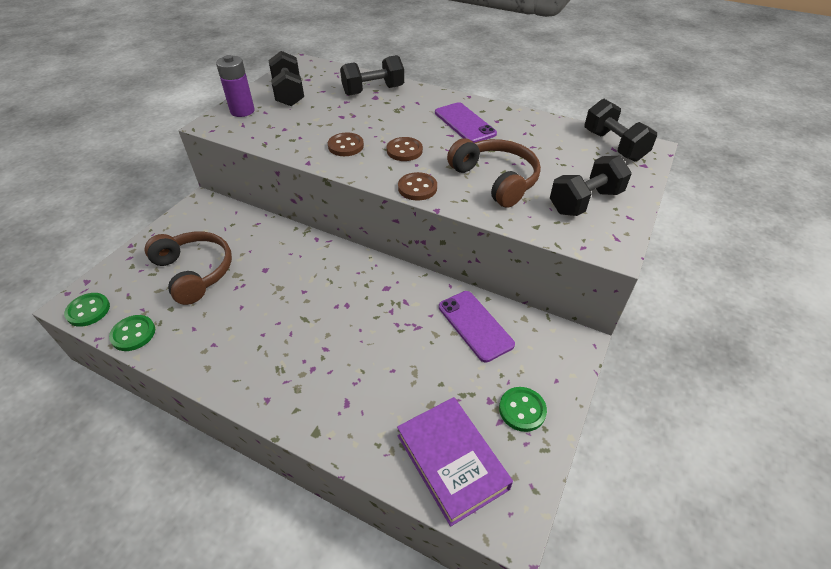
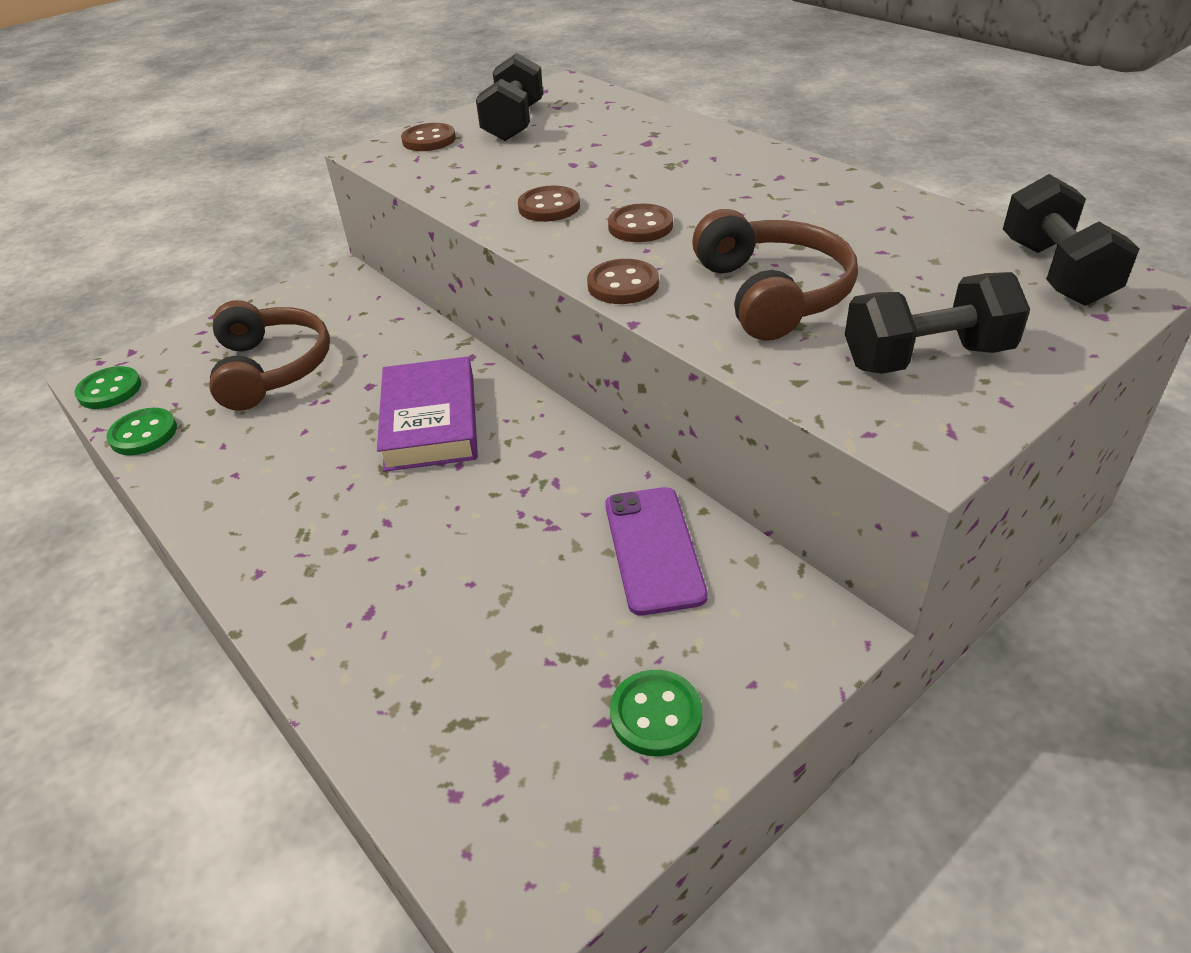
camera: 25 degrees right, 5 degrees down
(242, 111) = (429, 140): purple battery -> brown button
(373, 91) = (650, 133): black dumbbell -> none
(451, 461) = (479, 760): purple book -> purple book (430, 422)
(464, 123) = (776, 198): purple phone -> none

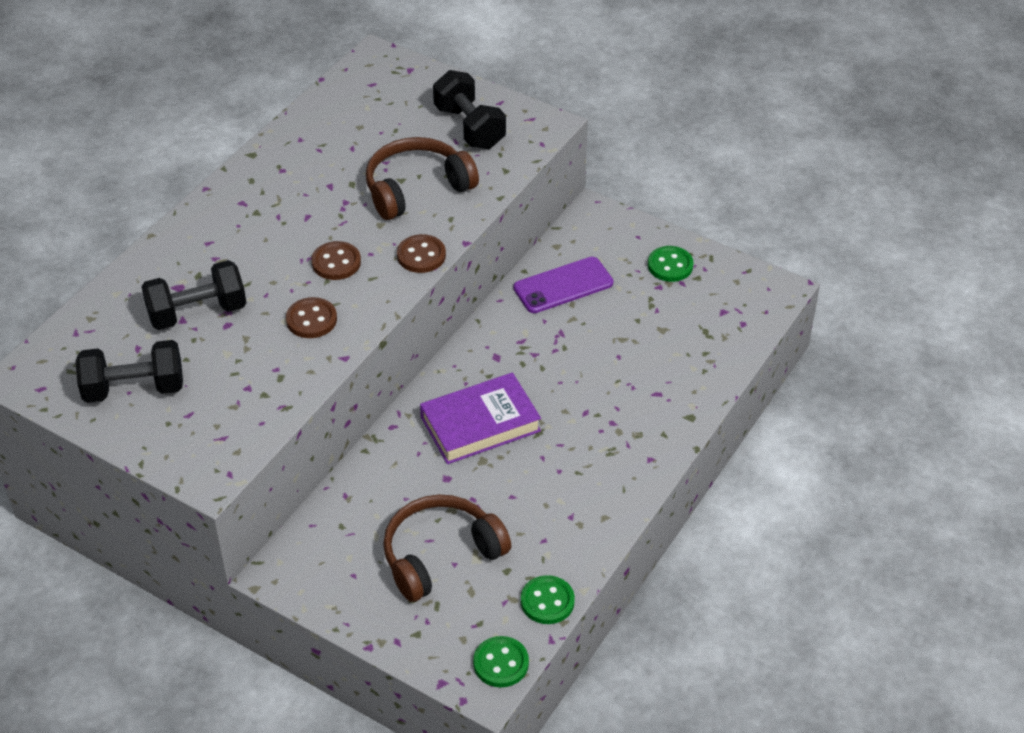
camera: 110 degrees left, 5 degrees up
(429, 140) = (178, 442): brown button -> none
(1055, 272) = (365, 82): black dumbbell -> black dumbbell (197, 313)

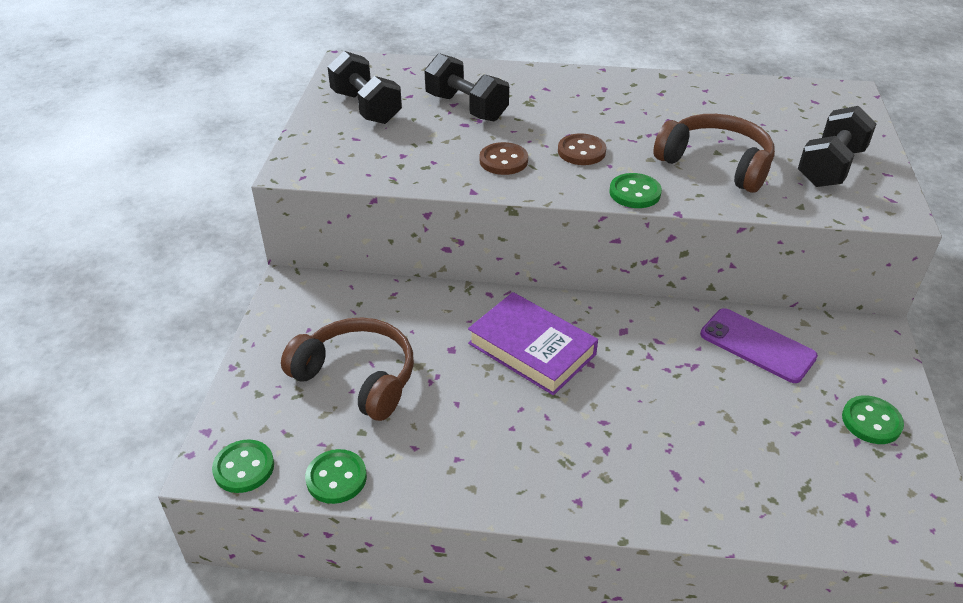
camera: 65 degrees right, 5 degrees down
(421, 255) = (635, 193): brown button -> green button

